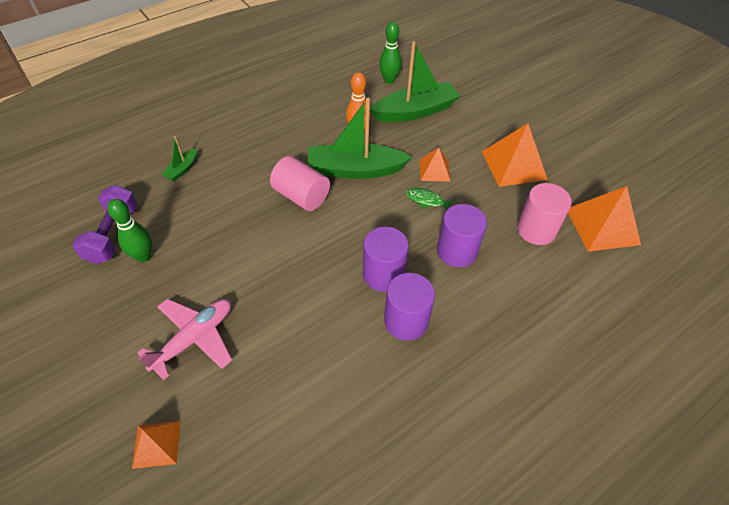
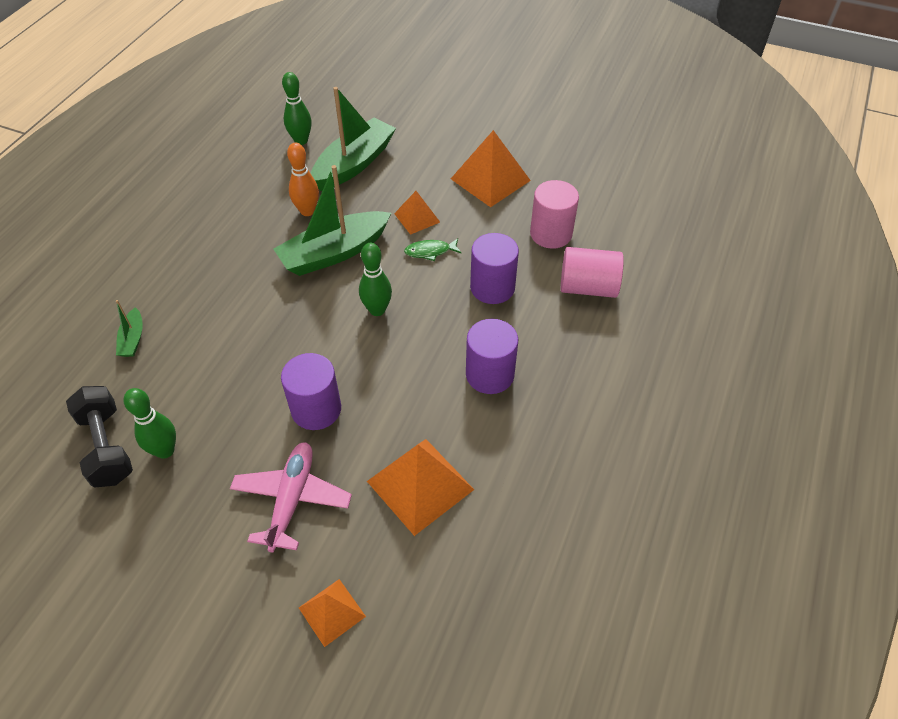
camera: 30 degrees left, 0 degrees up
(113, 234) = (107, 447): purple dumbbell -> black dumbbell
(301, 196) = (296, 305): pink cylinder -> pink cylinder (588, 287)
(355, 226) = (377, 310): none -> green bowling pin
(383, 274) = (438, 343): purple cylinder -> purple cylinder (316, 409)
(602, 226) = (606, 204): orange pyramid -> orange pyramid (420, 485)

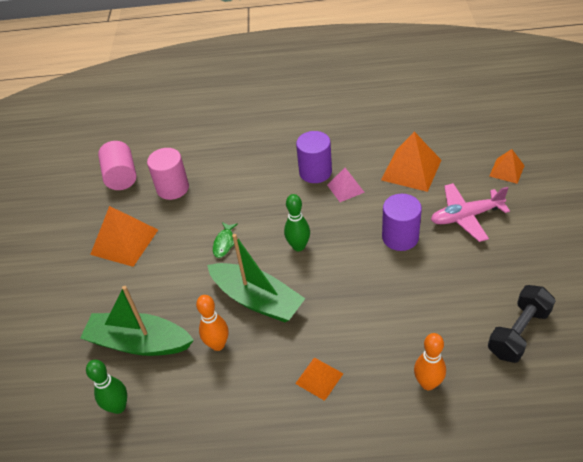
camera: 110 degrees left, 5 degrees down
(133, 339) = (428, 383): green boat -> orange bowling pin
(165, 450) = (492, 297): green bowling pin -> none
(417, 218) = (191, 267): orange pyramid -> orange pyramid (319, 378)
(430, 251) = (224, 243): green fish -> green fish turned 45 degrees clockwise
(437, 393) = (345, 188): none -> pink pyramid
(492, 287) = (242, 197): purple cylinder -> none
(588, 287) = (216, 155): pink cylinder -> pink cylinder (121, 177)

